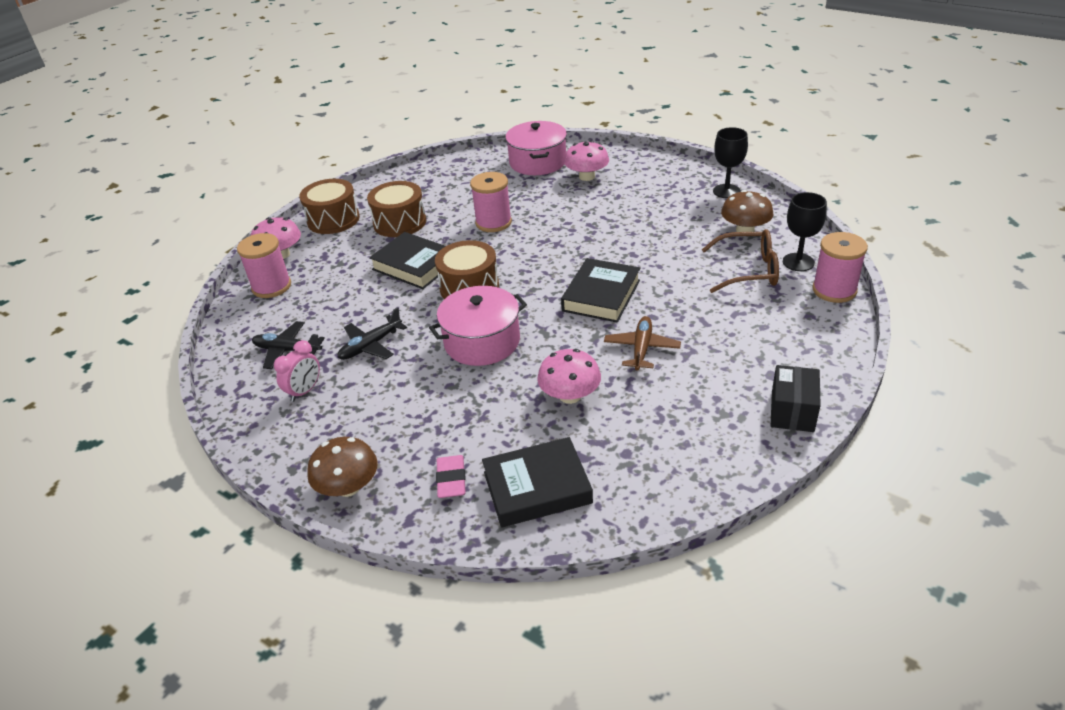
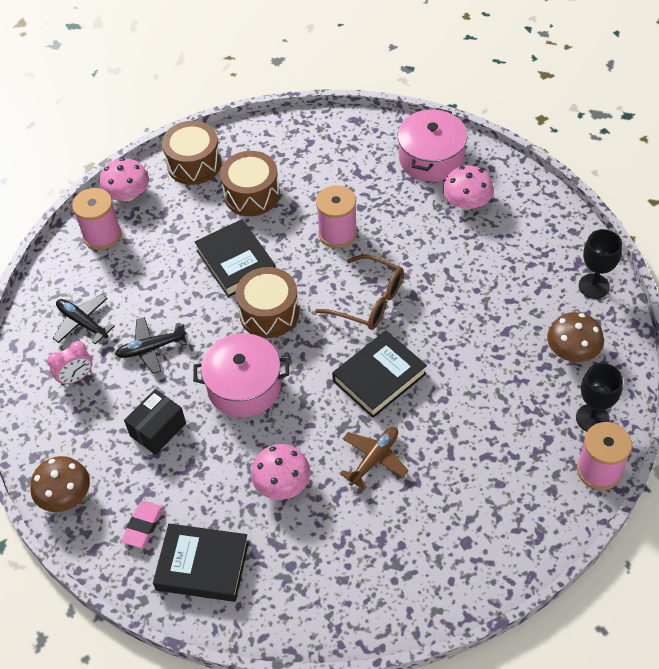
camera: 25 degrees right, 15 degrees up
(748, 270) = (536, 407): brown glasses -> brown glasses (368, 301)
(792, 411) = (455, 590): black box -> black box (158, 429)

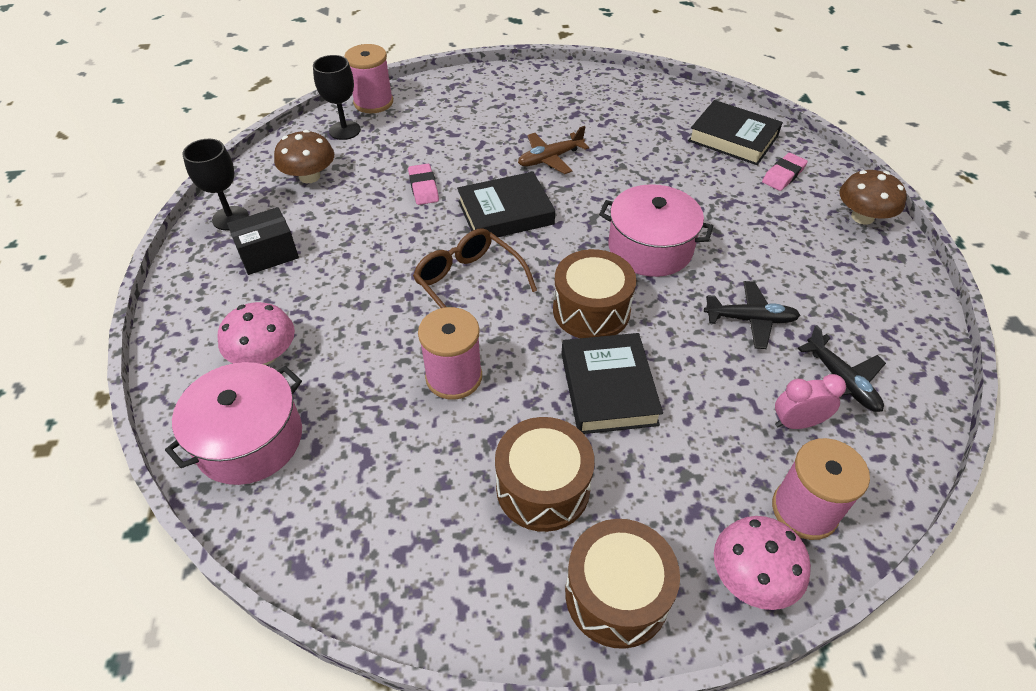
camera: 160 degrees left, 5 degrees down
(76, 377) = (850, 318): pink clock -> pink clock (796, 423)
(158, 429) = (756, 240): black box -> black box (268, 254)
(282, 483) = (642, 166): pink mushroom -> none
(466, 377) = (423, 187): none -> pink eraser

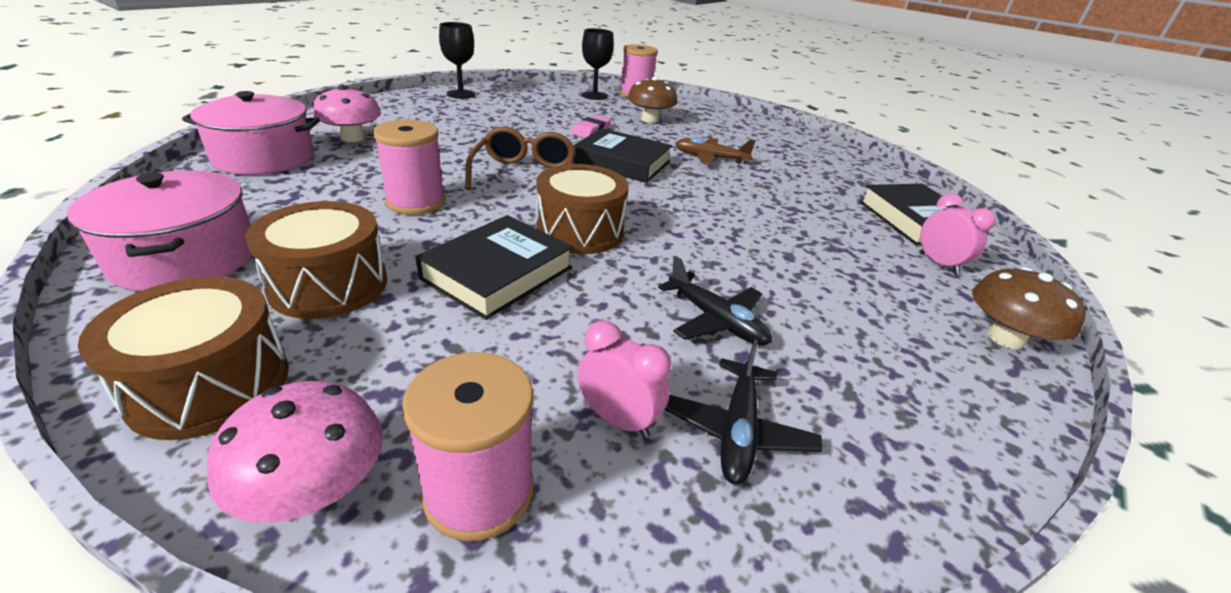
camera: 40 degrees right, 15 degrees down
(268, 254) = (446, 111): black box -> none
(309, 176) = (535, 100): brown mushroom -> brown mushroom (649, 119)
(650, 248) = (702, 231): pink pot -> pink pot (186, 258)
(783, 175) = (938, 264): pink eraser -> pink clock

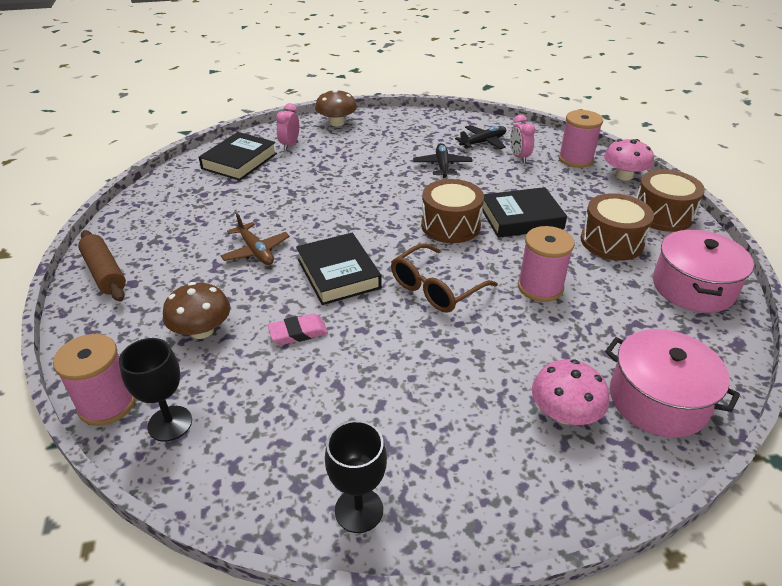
camera: 135 degrees left, 5 degrees up
(764, 125) = (104, 273): none -> brown rolling pin

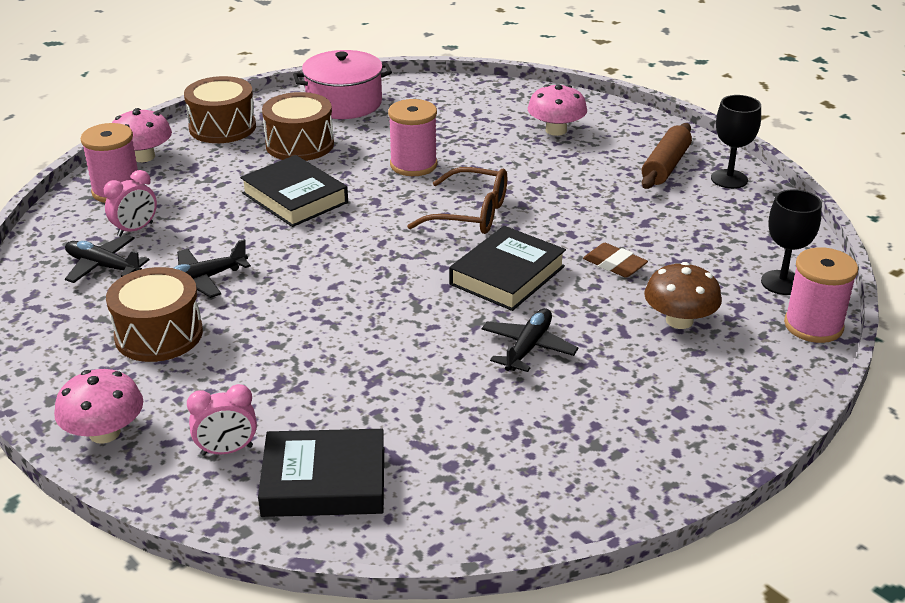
camera: 120 degrees left, 5 degrees down
(104, 273) = (692, 446): brown rolling pin -> brown rolling pin (666, 166)
(256, 251) = (528, 347): brown plane -> black plane
(298, 332) = (614, 264): pink eraser -> brown eraser
(337, 123) = (105, 433): brown mushroom -> pink mushroom
(450, 225) = (349, 235): brown drum -> brown drum (159, 334)
(658, 400) = (502, 102): pink pot -> none

